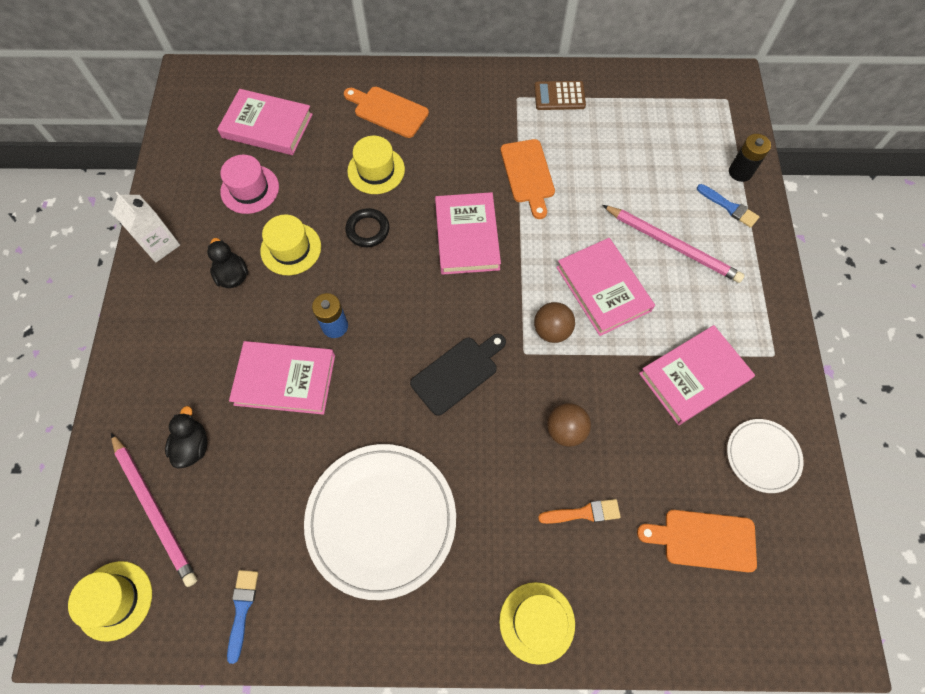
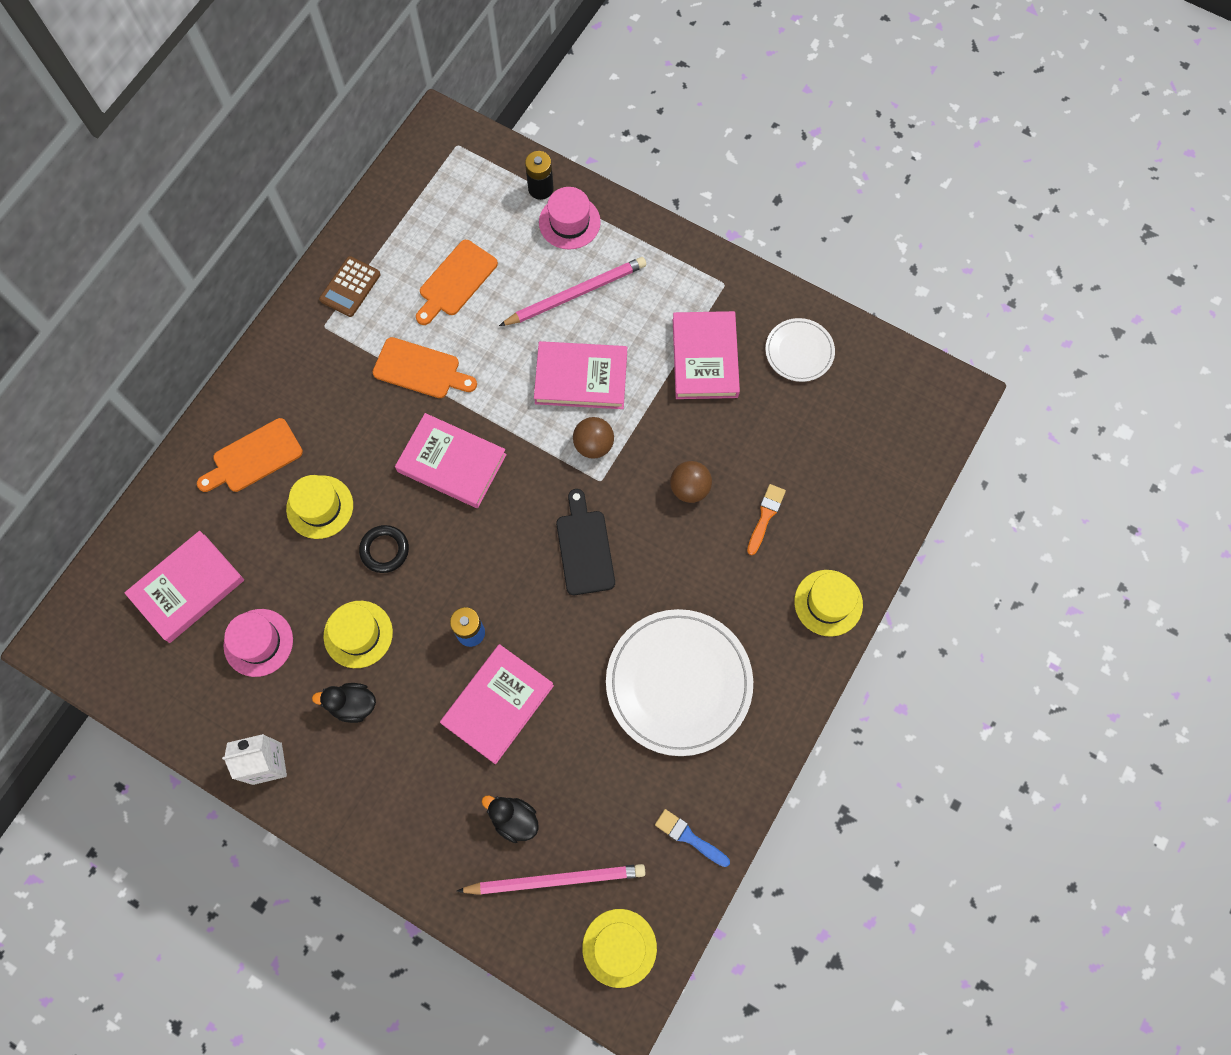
camera: 60 degrees left, 5 degrees up
(703, 540) = (837, 439): orange cutting board -> orange cutting board (456, 281)
(729, 207) = (569, 222): blue brush -> pink hat

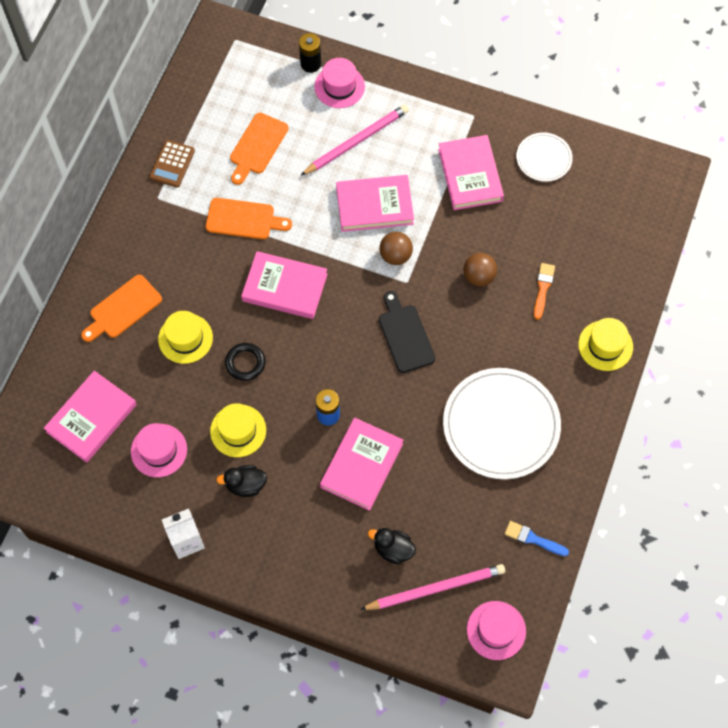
camera: 10 degrees left, 5 degrees down
(619, 948) = (496, 630): yellow hat -> pink hat

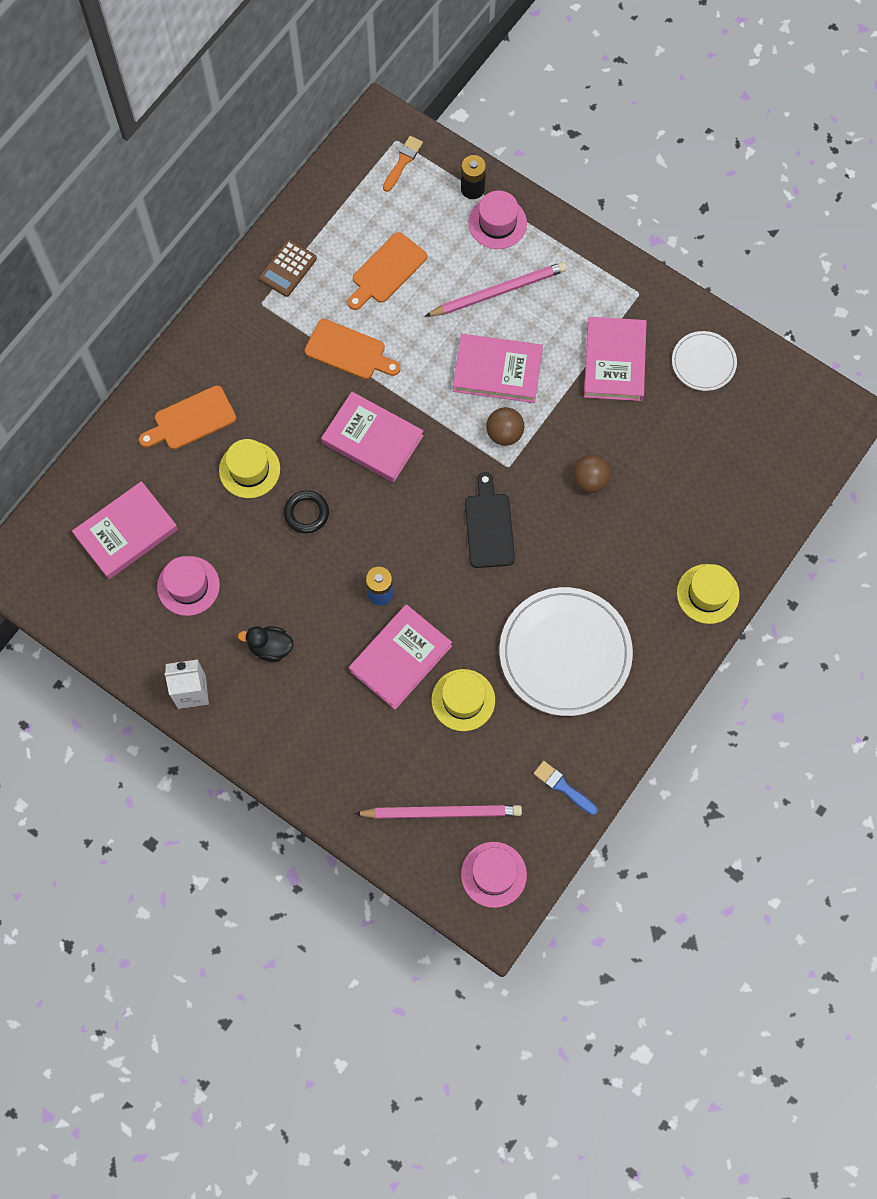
camera: 15 degrees right, 5 degrees up
(238, 430) = (278, 586): yellow hat -> yellow hat (463, 700)
(393, 549) = (408, 758): black duck -> none
(543, 288) = (657, 511): orange brush -> orange brush (403, 162)

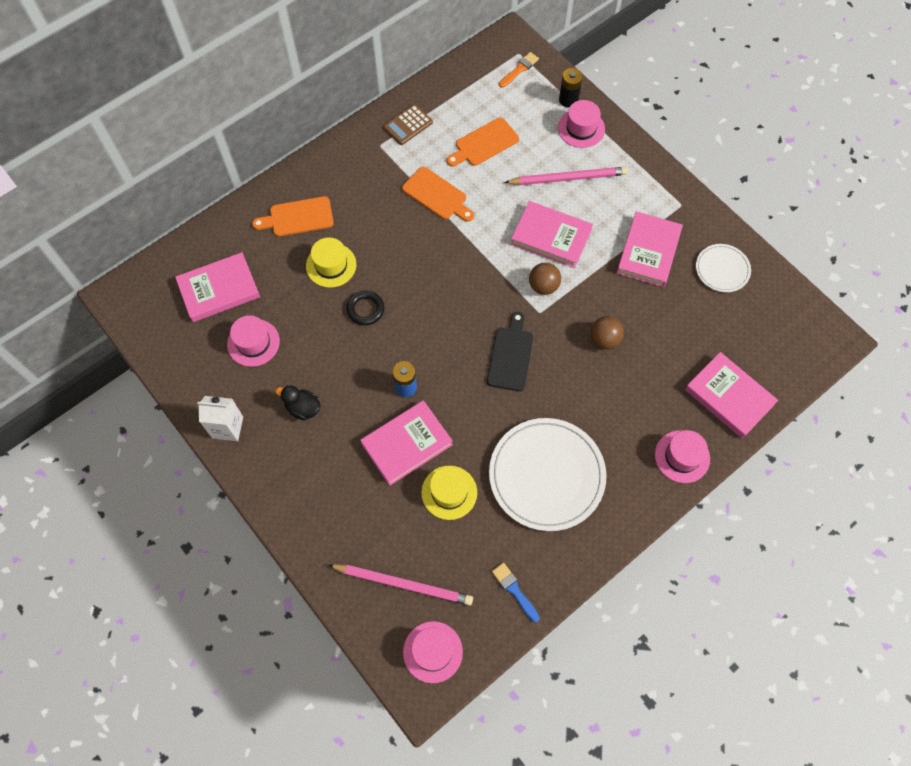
camera: 15 degrees right, 5 degrees down
(372, 439) = (435, 265): pink book -> pink book (729, 397)
(708, 594) = (682, 456): yellow hat -> pink hat

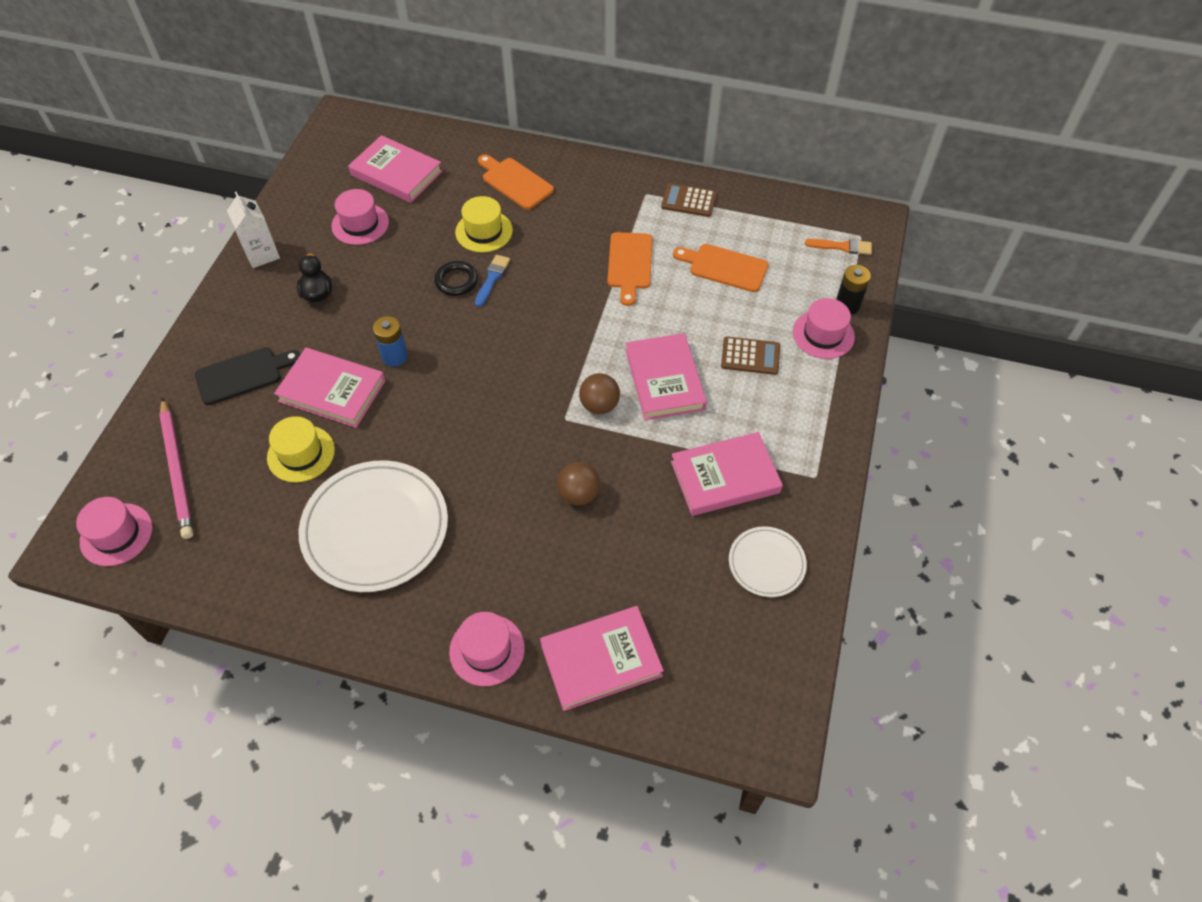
camera: 55 degrees right, 10 degrees down
(510, 355) = (494, 421): black cutting board -> black cutting board (243, 374)
(514, 590) = (223, 570): blue brush -> blue brush (492, 278)
(568, 178) = (750, 356): pink pencil -> brown calculator
(729, 397) = (601, 660): pink book -> pink book turned 60 degrees clockwise

